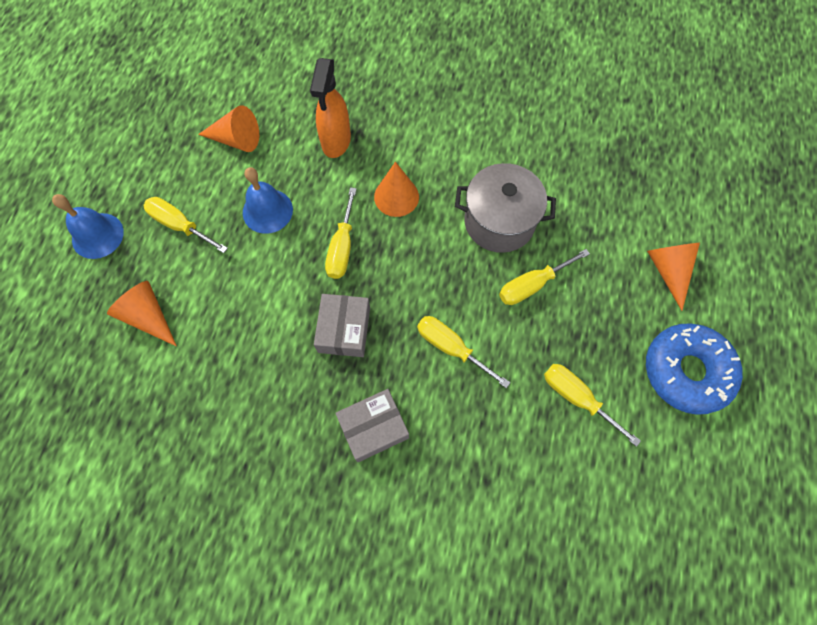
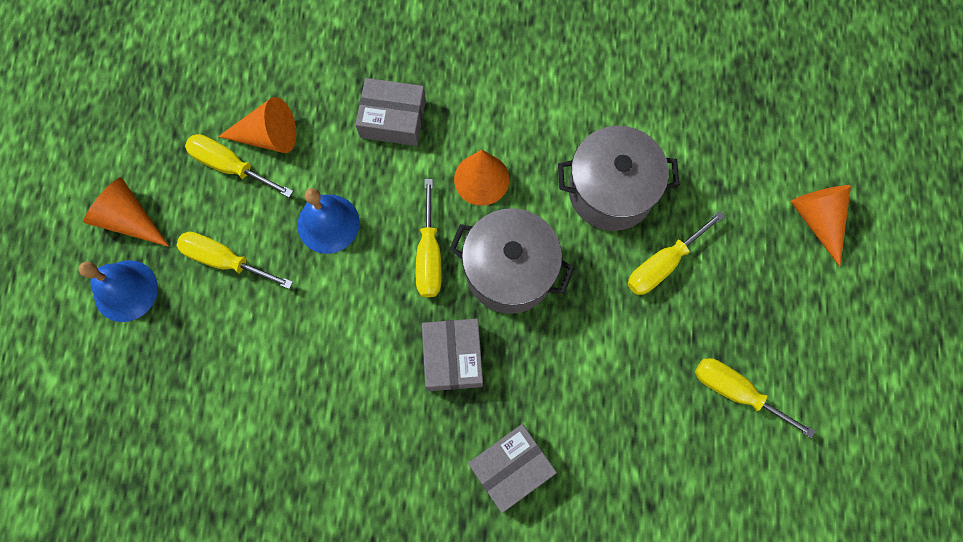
camera: 10 degrees left, 5 degrees up
(148, 316) = (215, 382): orange cone -> orange cone (129, 219)
(336, 142) = (393, 118): orange spray bottle -> grey box
(405, 270) = (510, 271): none -> grey pot
(451, 347) = (582, 357): yellow screwdriver -> yellow screwdriver (230, 166)
(686, 371) = (854, 338): blue donut -> none

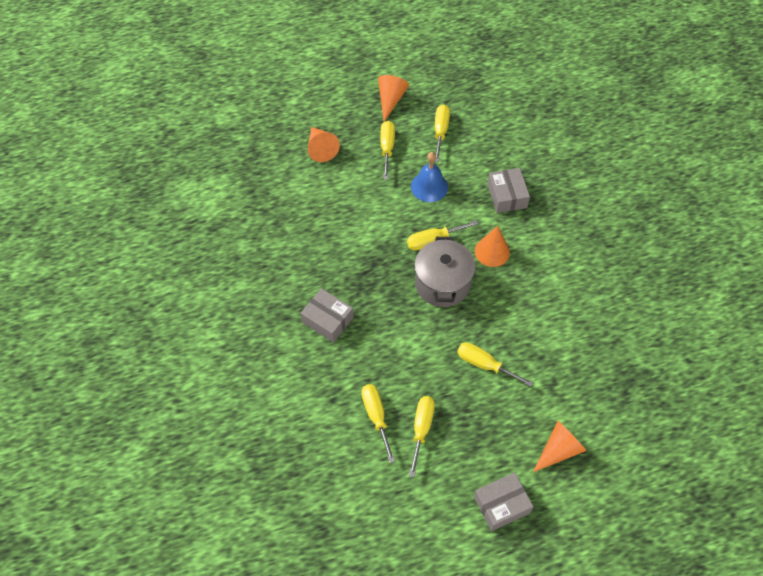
camera: 70 degrees right, 15 degrees down
(125, 290) = (352, 113): blue bell -> none
(268, 136) = (466, 142): orange cone -> orange cone (321, 149)
(453, 357) = (379, 271): grey box -> grey box (501, 505)
(611, 191) = (518, 322): grey pot -> none
(697, 450) = (376, 416): none -> yellow screwdriver

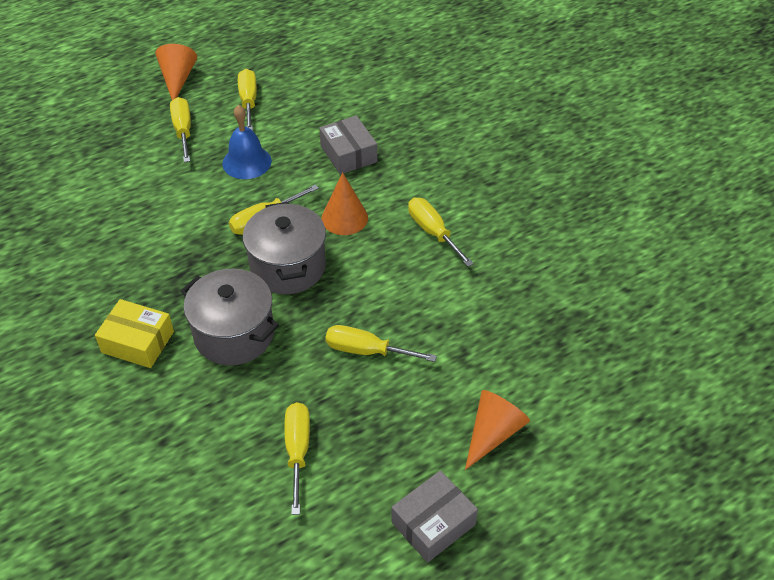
camera: 15 degrees left, 10 degrees down
(321, 149) = (95, 146): orange cone -> none
(327, 320) = (138, 342): grey box -> yellow box
(376, 416) = (229, 449): yellow screwdriver -> yellow screwdriver (433, 232)
(394, 329) = (234, 334): none -> grey pot

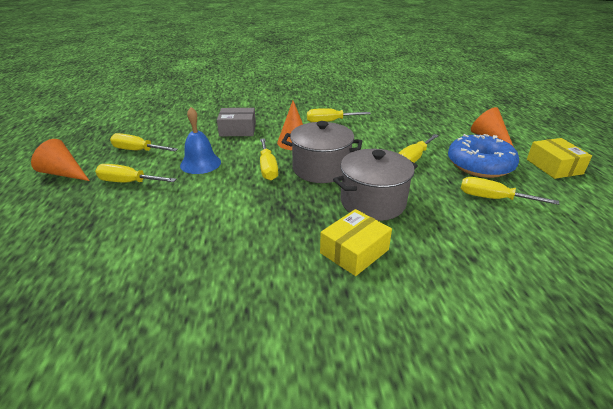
camera: 65 degrees left, 15 degrees down
(388, 428) = (480, 165): none -> blue donut
(433, 523) = (554, 166): grey box -> yellow box

